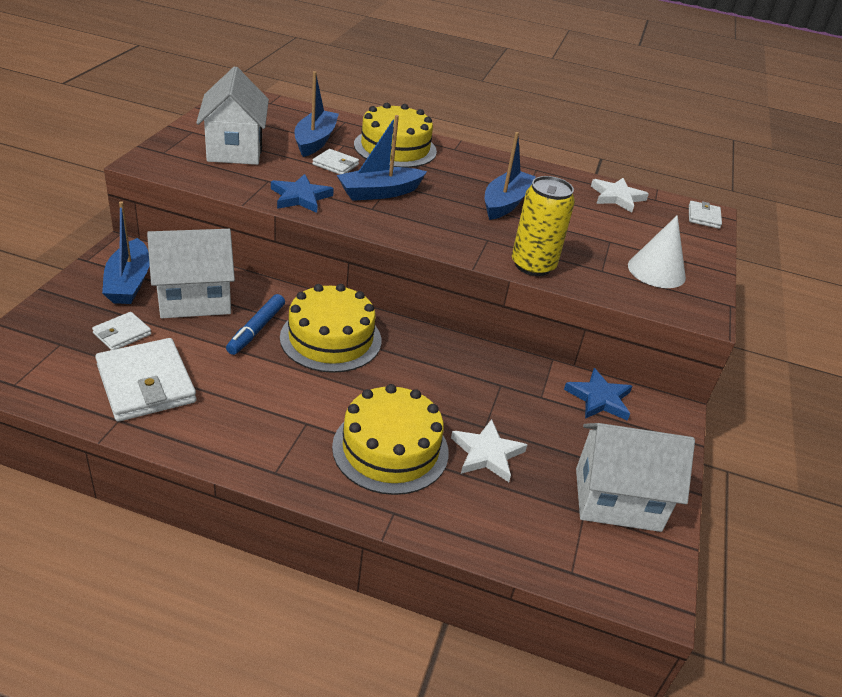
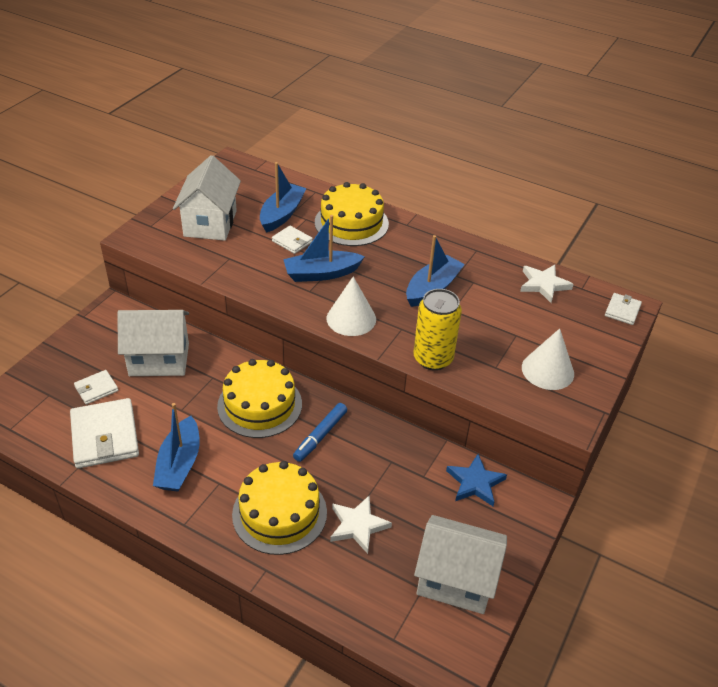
camera: 15 degrees right, 5 degrees up
(129, 282) = (111, 340): blue boat -> blue boat (179, 464)
(256, 329) = (201, 392): blue marker -> blue marker (320, 436)
(300, 197) = (251, 277): blue star -> none
(428, 232) = (351, 318): none -> white cone

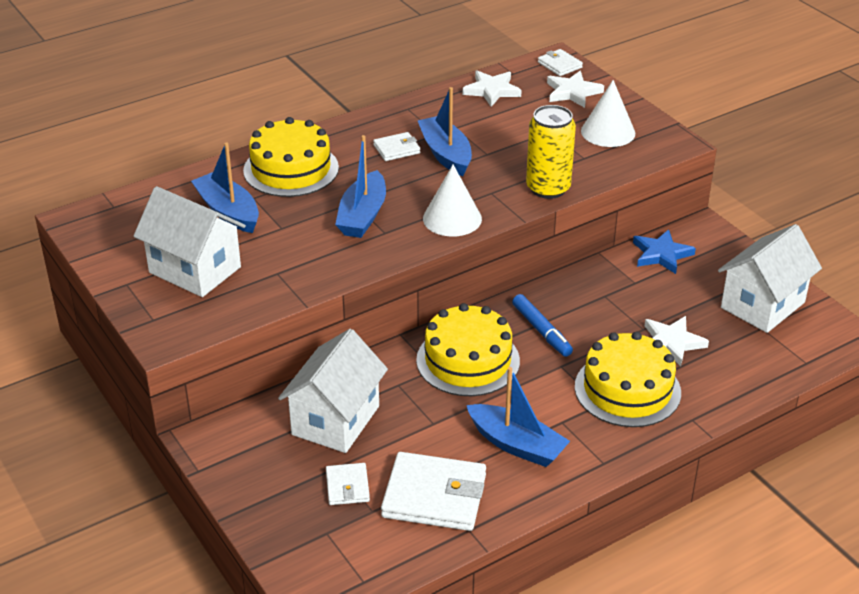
camera: 60 degrees left, 5 degrees down
(292, 241) = (287, 219): white wallet -> white wallet (396, 149)
(588, 331) = (572, 92): none -> white star

